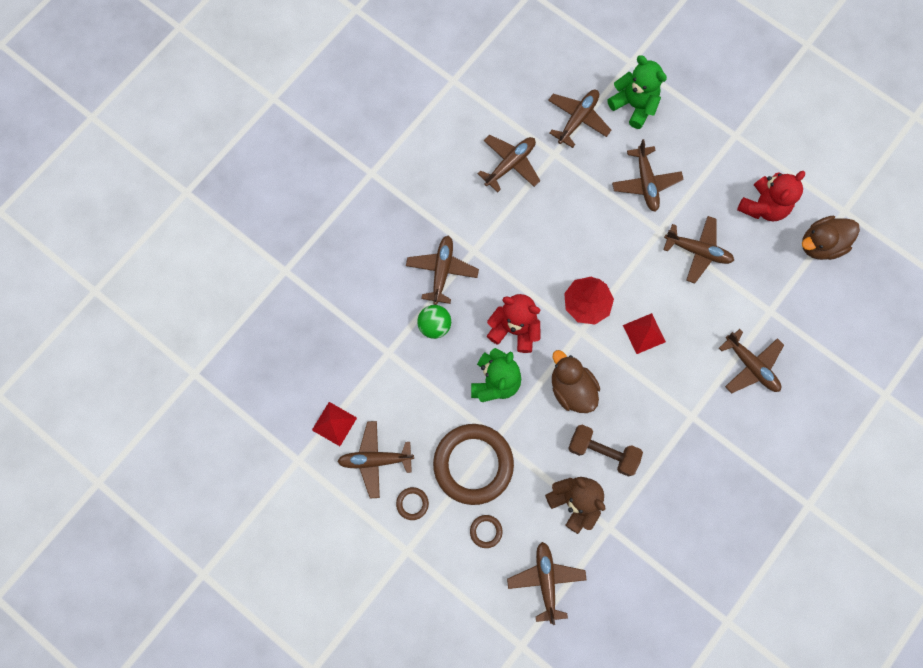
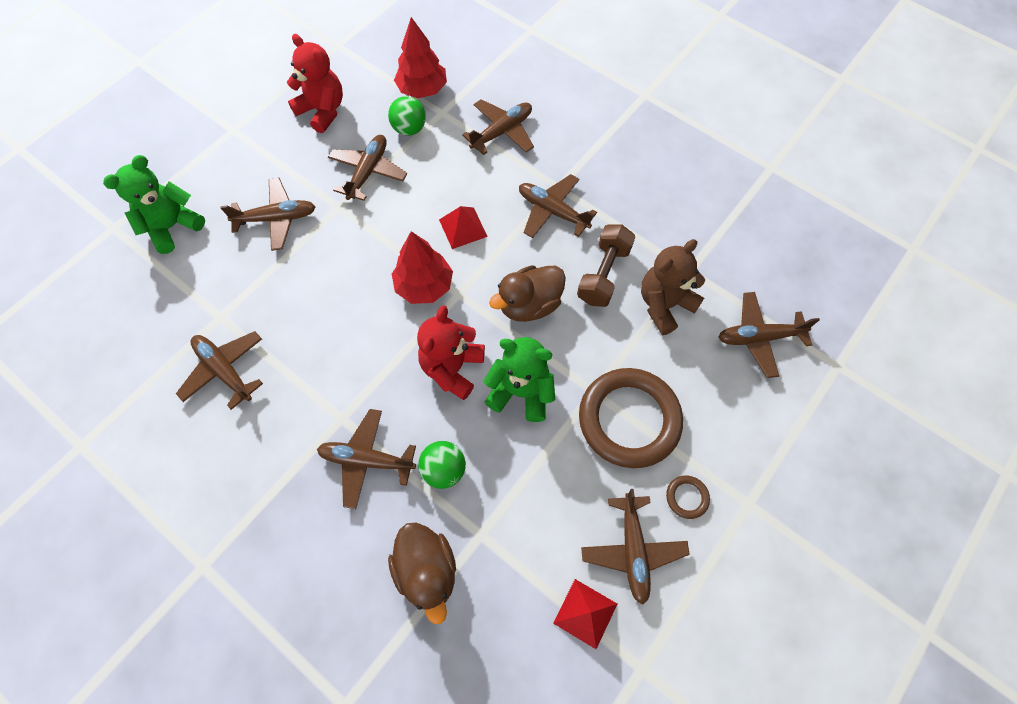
camera: 90 degrees left, 10 degrees down
(486, 531) = (711, 404): brown ring -> none
(578, 119) = (177, 288): brown plane -> brown plane (552, 211)
(748, 283) = (409, 129): none -> green ball
(796, 292) = (422, 89): none -> red tree
(820, 244) = (372, 66): brown duck -> brown duck (427, 571)

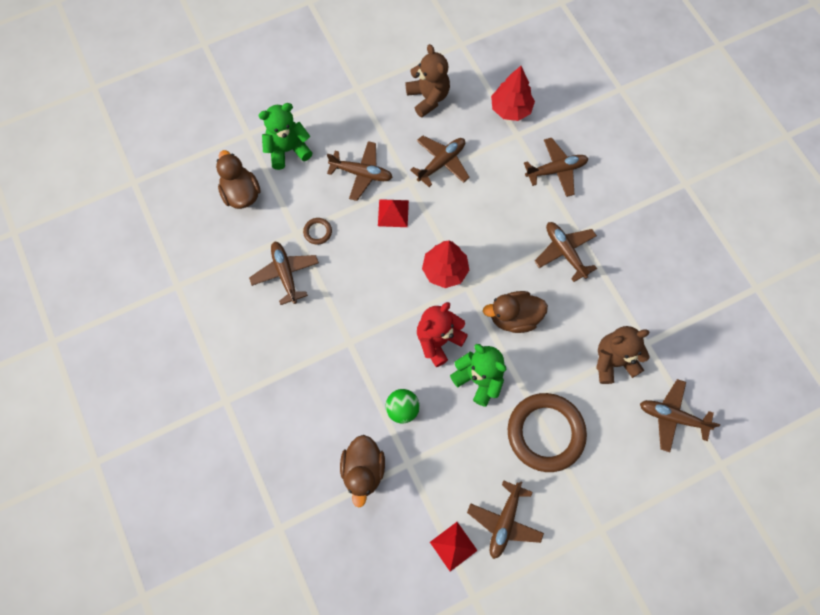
camera: 25 degrees right, 5 degrees up
(130, 299) = (241, 193): none -> brown duck
(322, 111) = (428, 98): red teddy bear -> brown teddy bear
(367, 460) = (354, 379): brown plane -> none
(409, 129) = (486, 139): green ball -> none
(463, 228) = (492, 237): red pyramid -> red pyramid (393, 213)
(603, 274) = (579, 318): brown dumbbell -> none
(687, 497) = (559, 505): brown ring -> brown ring (317, 232)

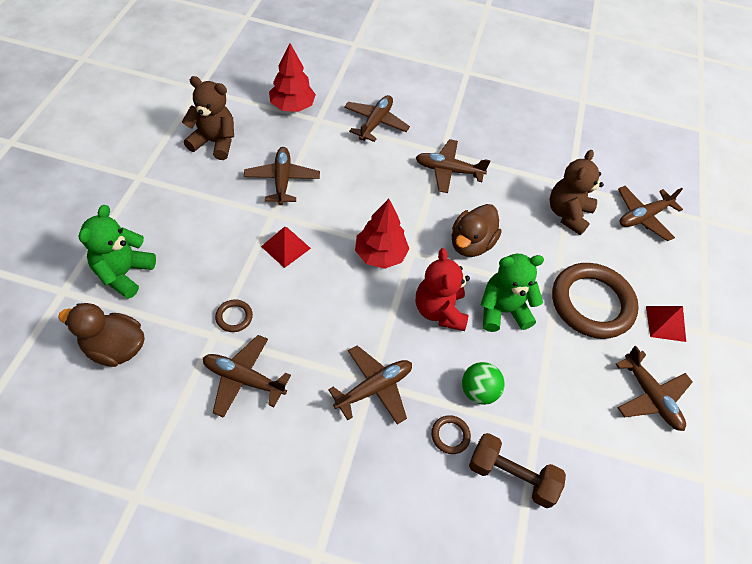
camera: 55 degrees left, 15 degrees down
(357, 415) = (450, 435): none -> brown ring
(361, 173) = (221, 239): brown plane -> brown plane (374, 388)
(363, 470) = (511, 476): brown duck -> brown dumbbell
(453, 546) = (645, 457): red pyramid -> red pyramid (665, 323)

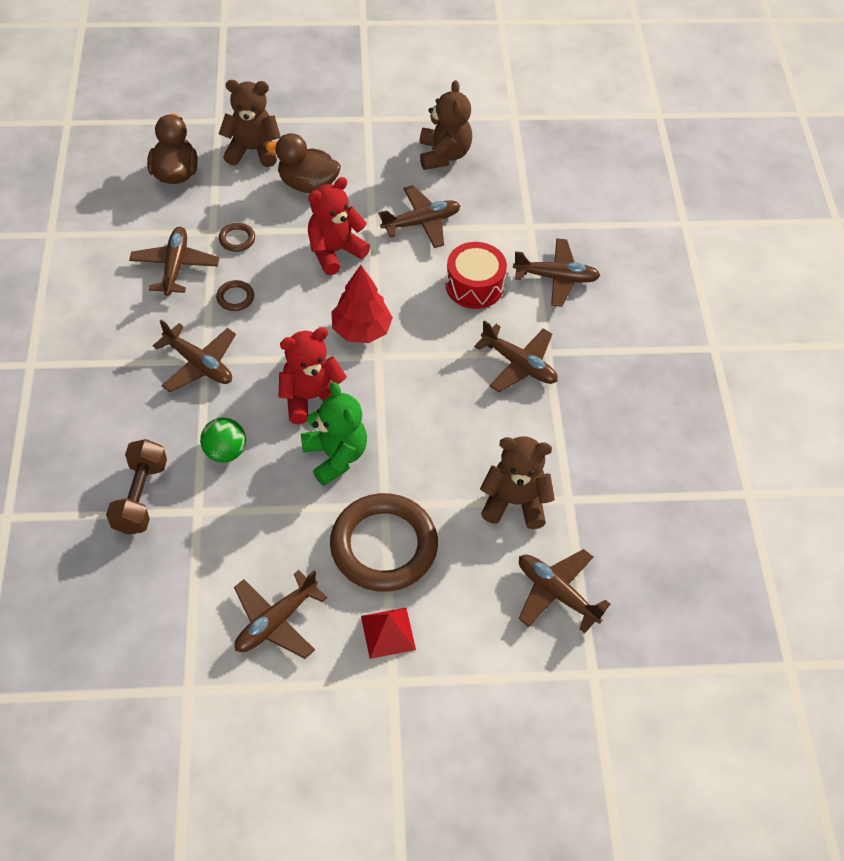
camera: 75 degrees right, 0 degrees up
(124, 273) = (252, 150): green teddy bear -> brown teddy bear
(286, 247) = (335, 251): red pyramid -> red teddy bear
(292, 106) = (536, 198): red tree -> none
(363, 170) = (474, 286): none -> red drum
(448, 171) = (519, 364): brown plane -> brown plane turned 135 degrees clockwise
(450, 435) = (168, 437): brown ring -> brown ring (235, 297)
(471, 244) = (416, 409): brown duck -> brown duck (307, 184)

